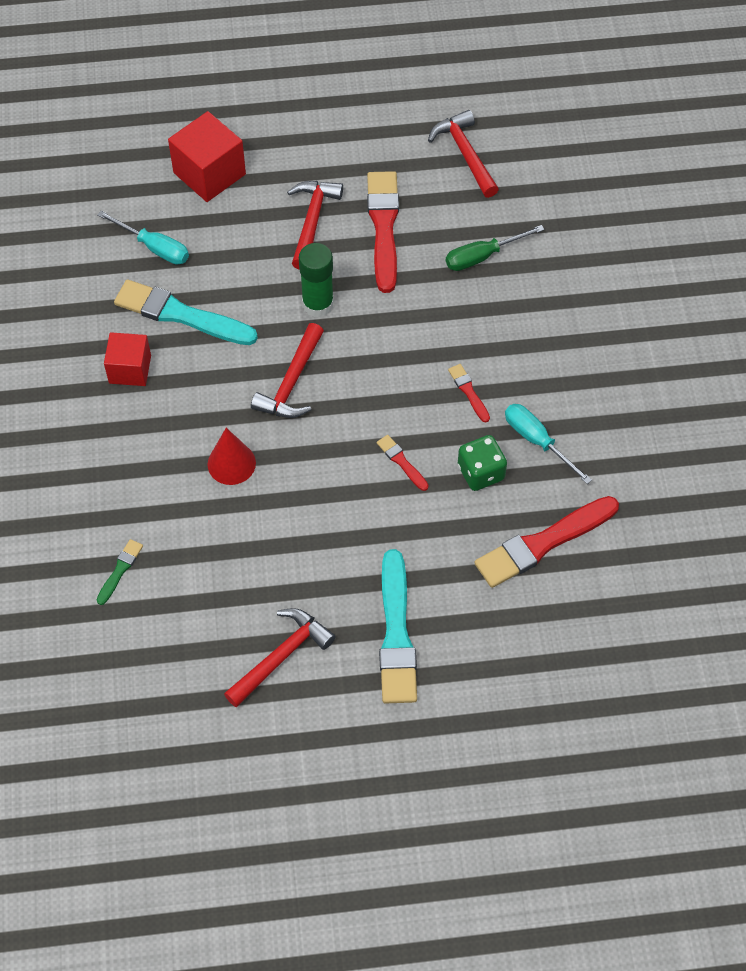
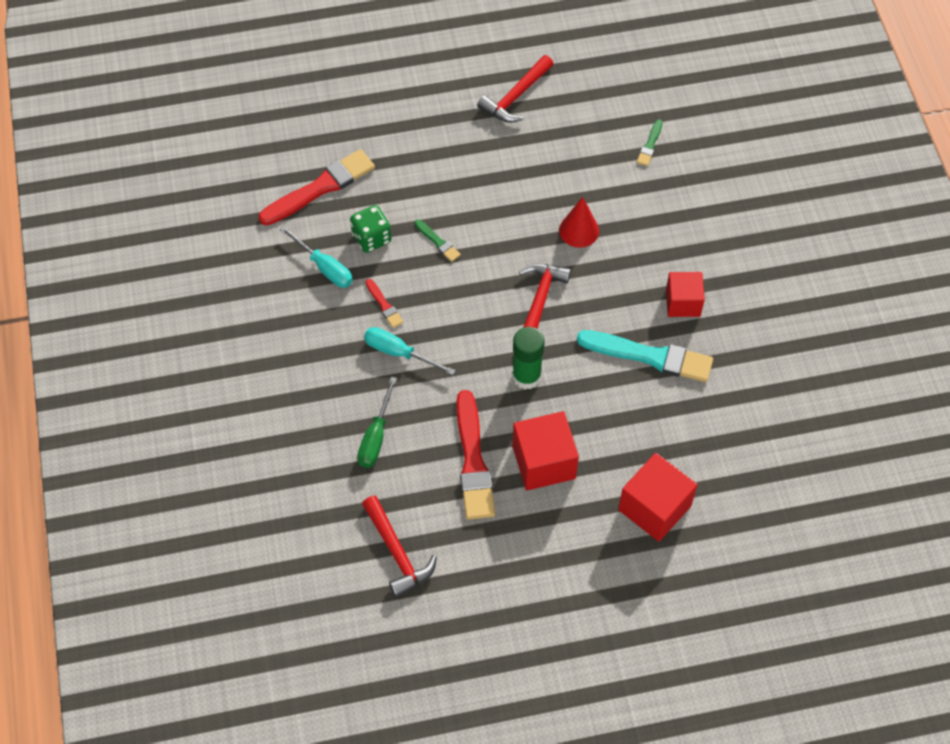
camera: 175 degrees right, 0 degrees up
(154, 247) = (690, 421): turquoise screwdriver -> turquoise screwdriver (398, 353)
(312, 221) = (543, 462): red hammer -> red cube
(396, 634) = (431, 117): turquoise brush -> none
(401, 462) = (438, 242): red brush -> green brush
(482, 256) = (376, 437): green screwdriver -> green screwdriver turned 135 degrees clockwise

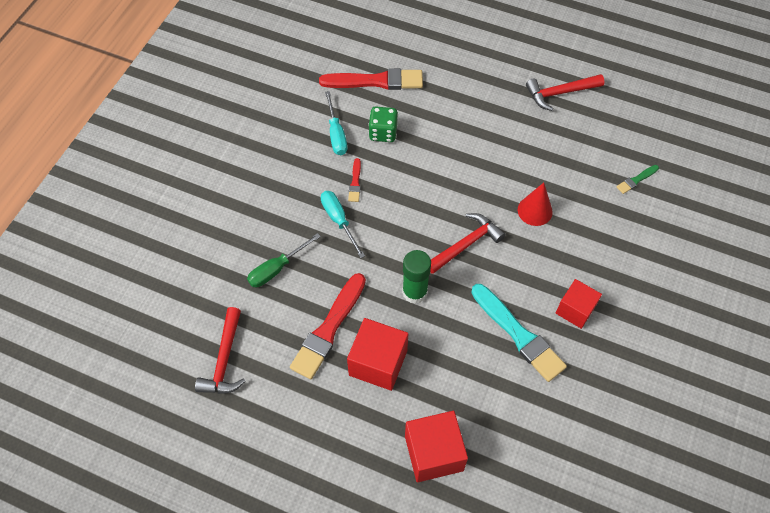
camera: 35 degrees right, 0 degrees up
(438, 242) = (426, 161): green brush -> none

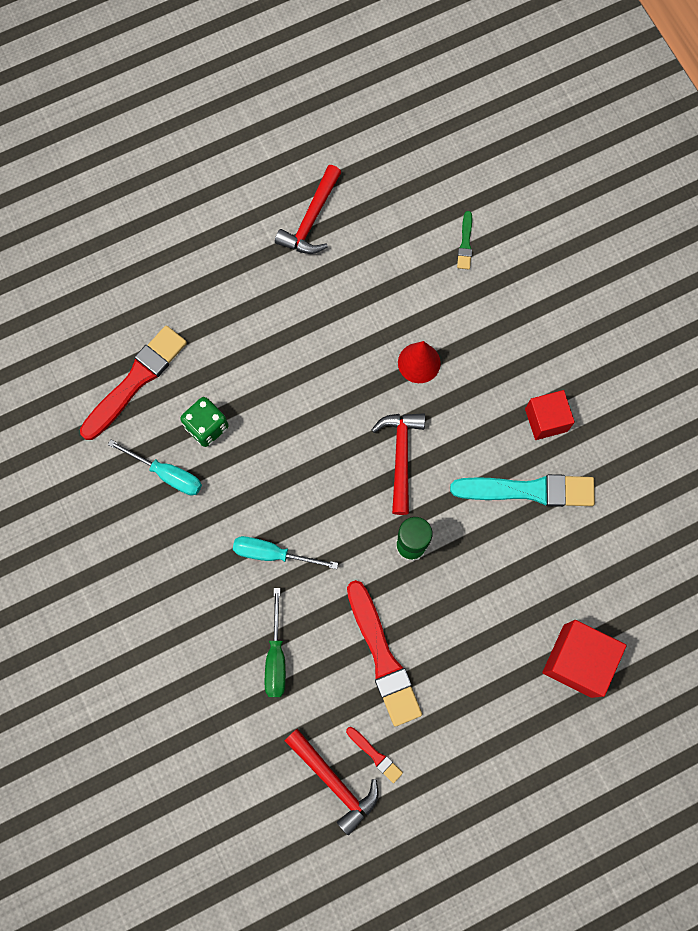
camera: 50 degrees left, 15 degrees up
(355, 182) = (242, 502): red brush -> red brush (375, 755)
(378, 363) = (454, 639): red cube -> none

